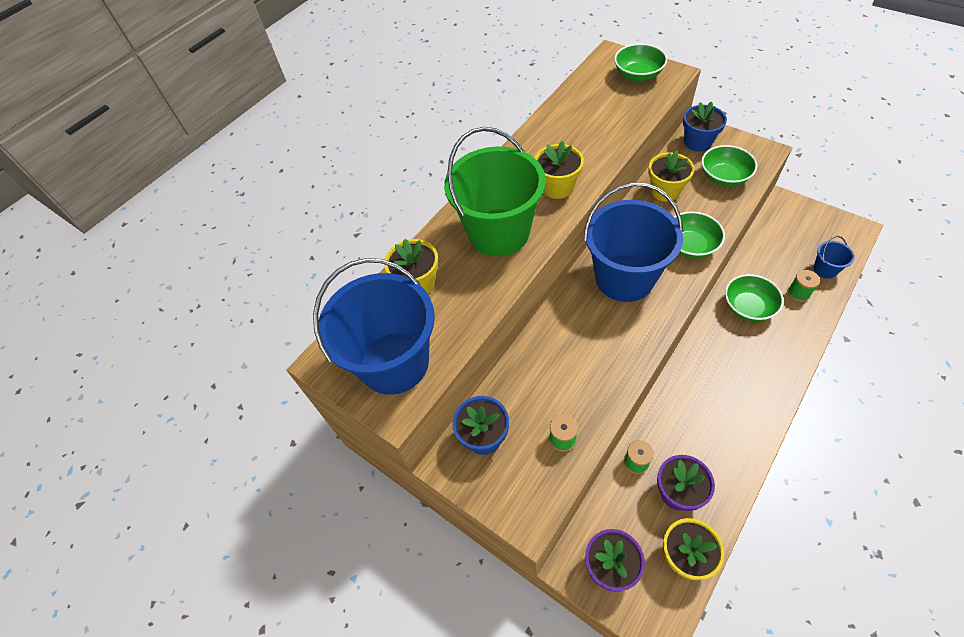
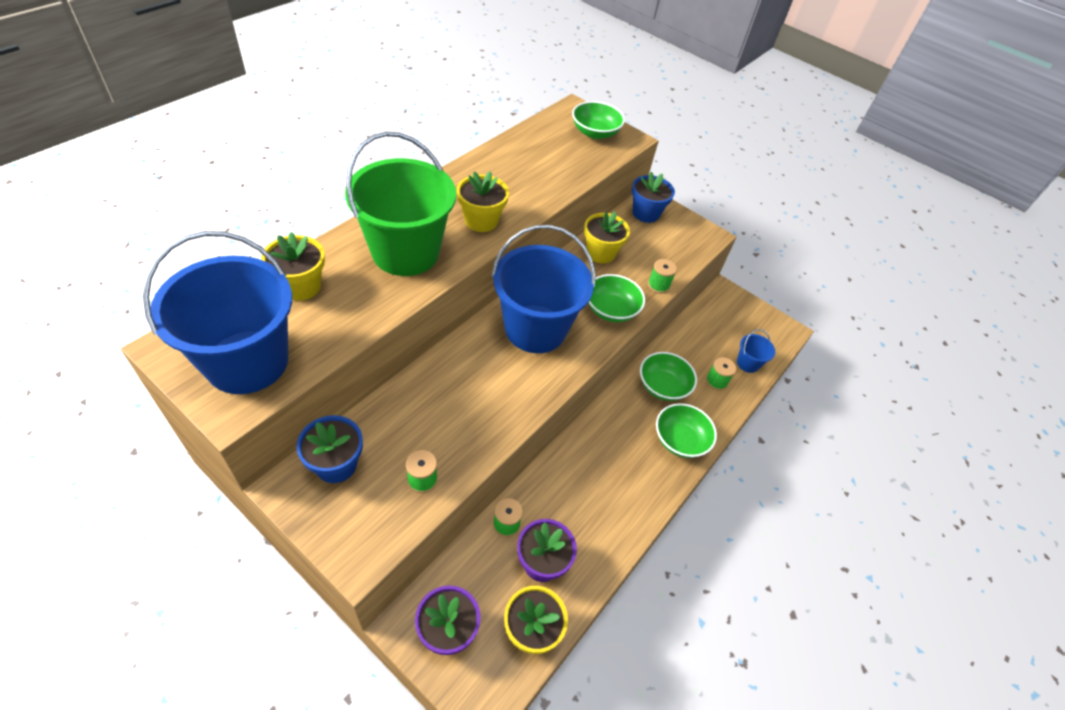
camera: 10 degrees left, 5 degrees down
(724, 177) = (662, 251): green bowl -> green bowl (680, 440)
(729, 212) = (658, 285): none -> green spool

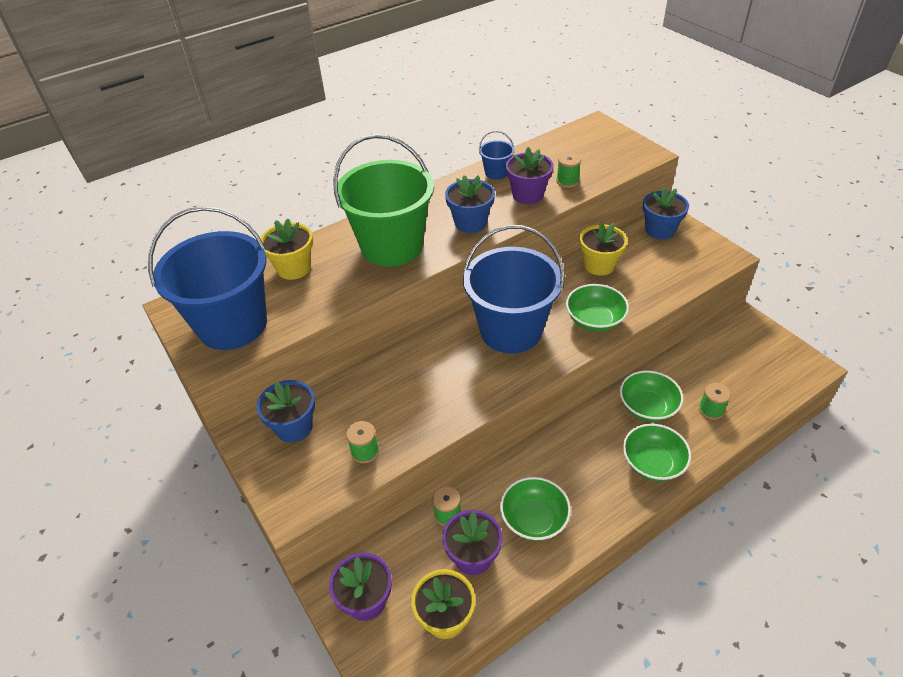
camera: 25 degrees right, 5 degrees down
(481, 221) = (470, 223): yellow flower pot -> blue flower pot
(530, 187) = (528, 195): none -> purple flower pot
(595, 132) = (611, 147): green bowl -> green bowl (534, 519)
(658, 285) = (653, 301): green spool -> green spool (567, 181)
(748, 363) = (754, 396): blue bucket -> blue bucket (496, 172)

